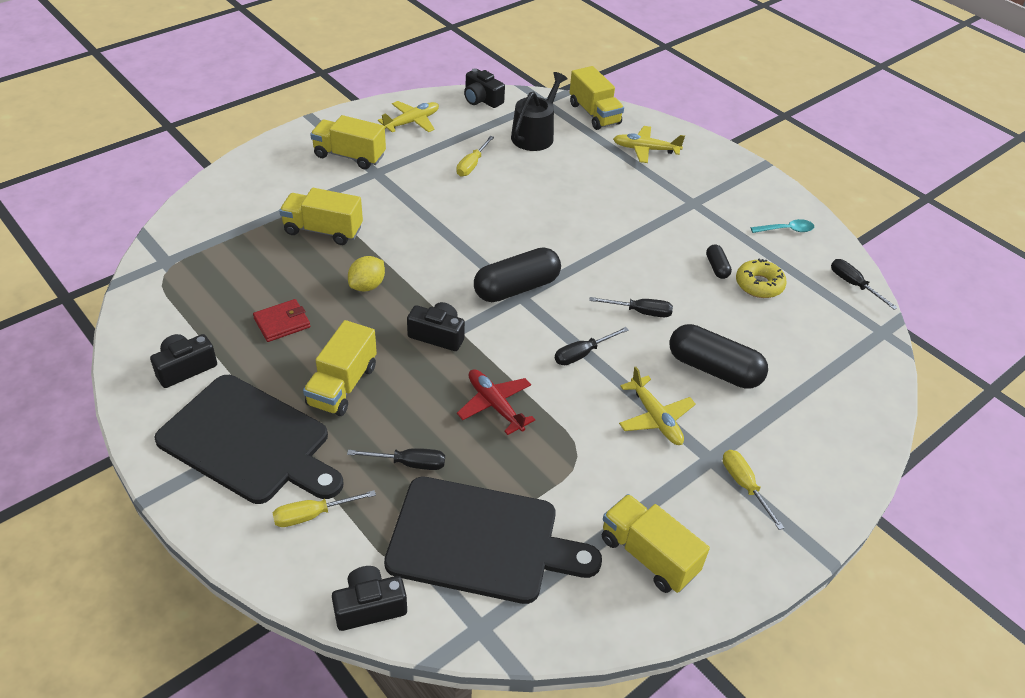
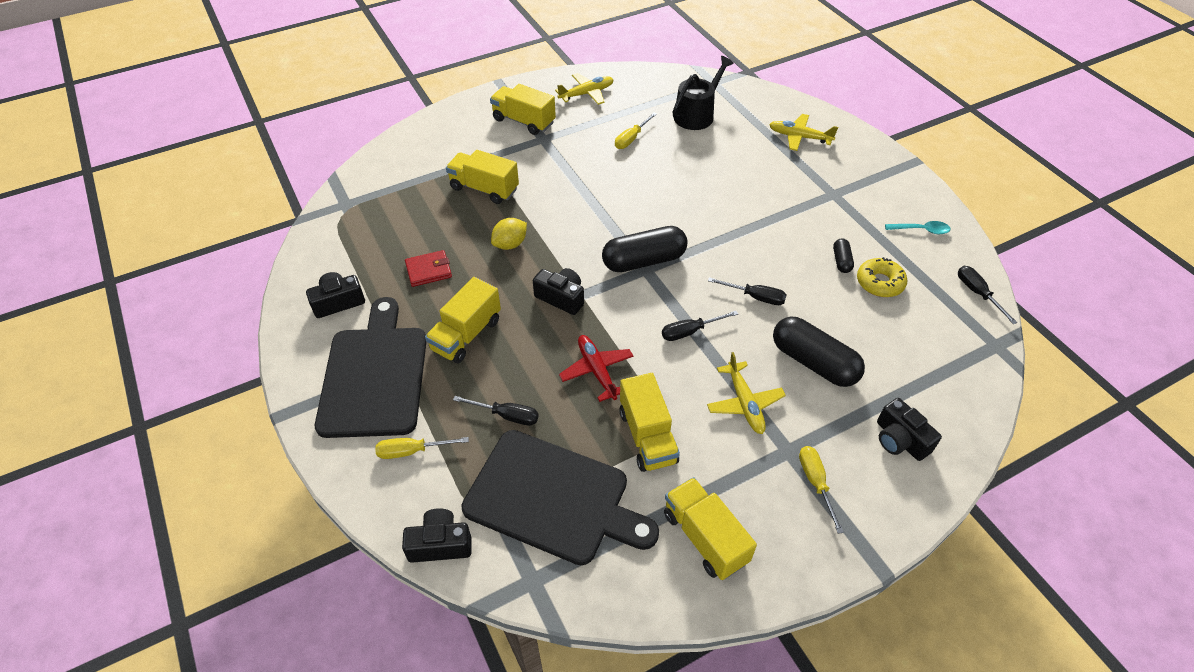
camera: 15 degrees right, 5 degrees up
(248, 441) = (375, 376): black cutting board -> black cutting board turned 135 degrees counterclockwise
(482, 99) = (655, 76): black camera -> black camera (900, 440)
(594, 114) = (758, 98): yellow truck -> yellow truck (647, 436)

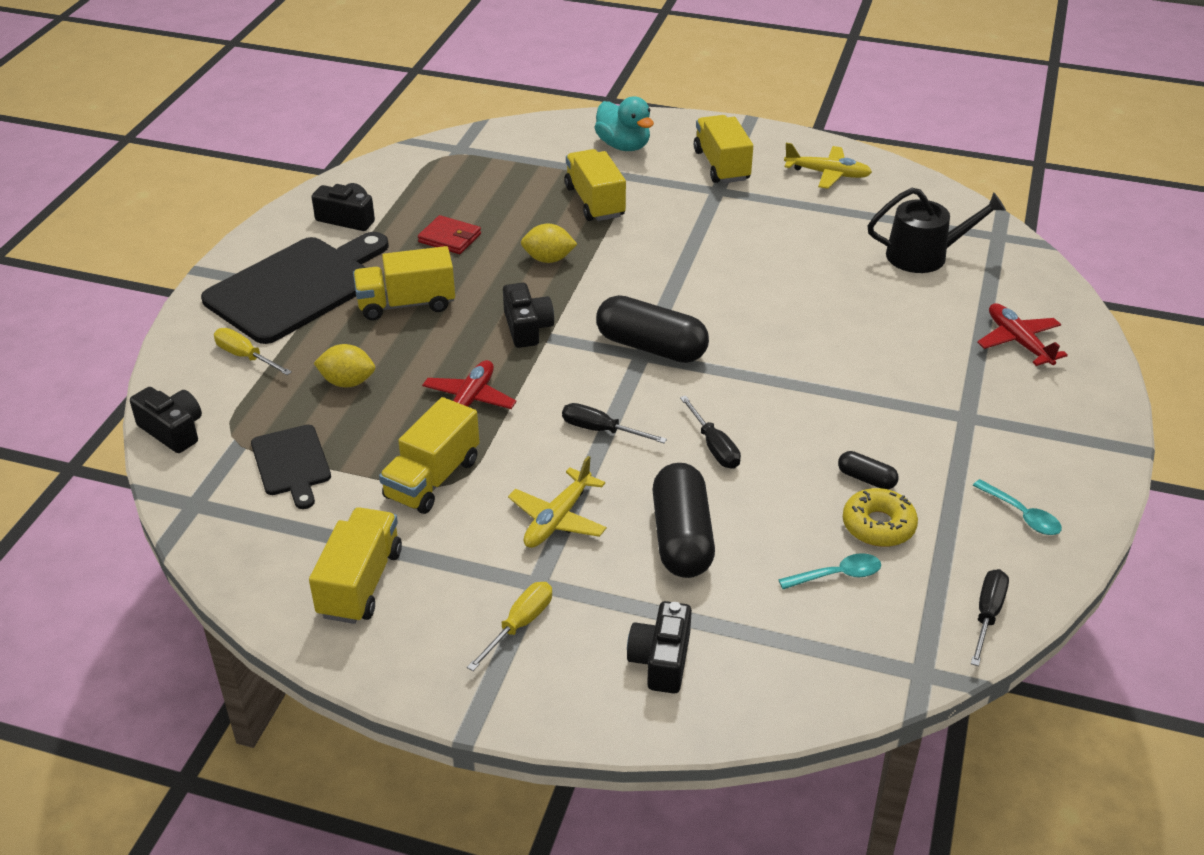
camera: 45 degrees right, 10 degrees down
(449, 141) = (623, 146): none -> turquoise duck
(506, 415) = (347, 382): black screwdriver -> yellow lemon
(552, 498) = (291, 463): black cutting board -> black cutting board, size x0.51
(631, 139) = (811, 238): yellow screwdriver -> none
(799, 137) = (1018, 342): yellow plane -> red plane
(841, 261) = (866, 479): black capsule -> black capsule turned 75 degrees clockwise
(900, 324) = (837, 575): none -> turquoise spoon

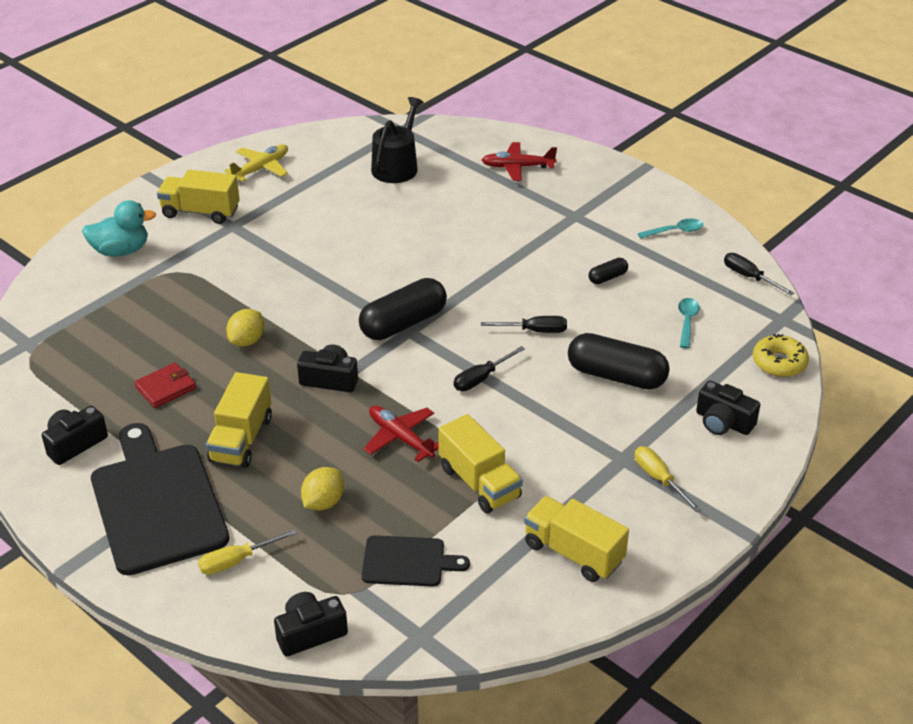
camera: 65 degrees left, 0 degrees up
(558, 518) = (563, 429): yellow plane -> none
(595, 202) = (189, 291): yellow truck -> none
(878, 526) = (653, 289): yellow donut -> yellow donut (779, 362)

